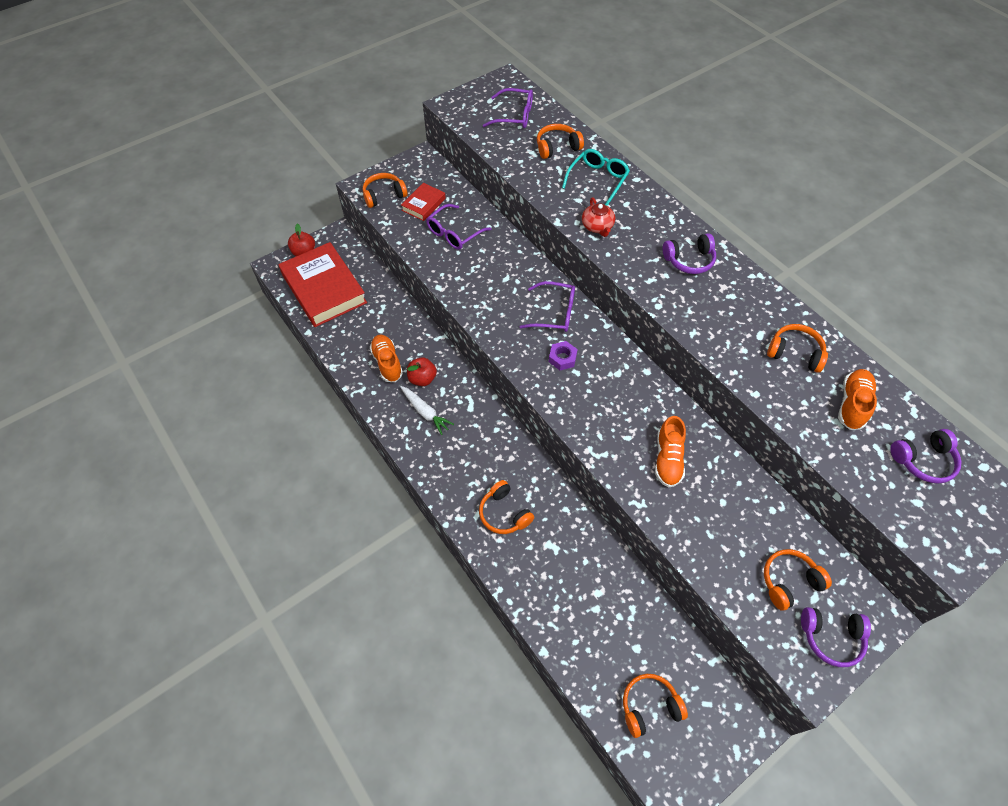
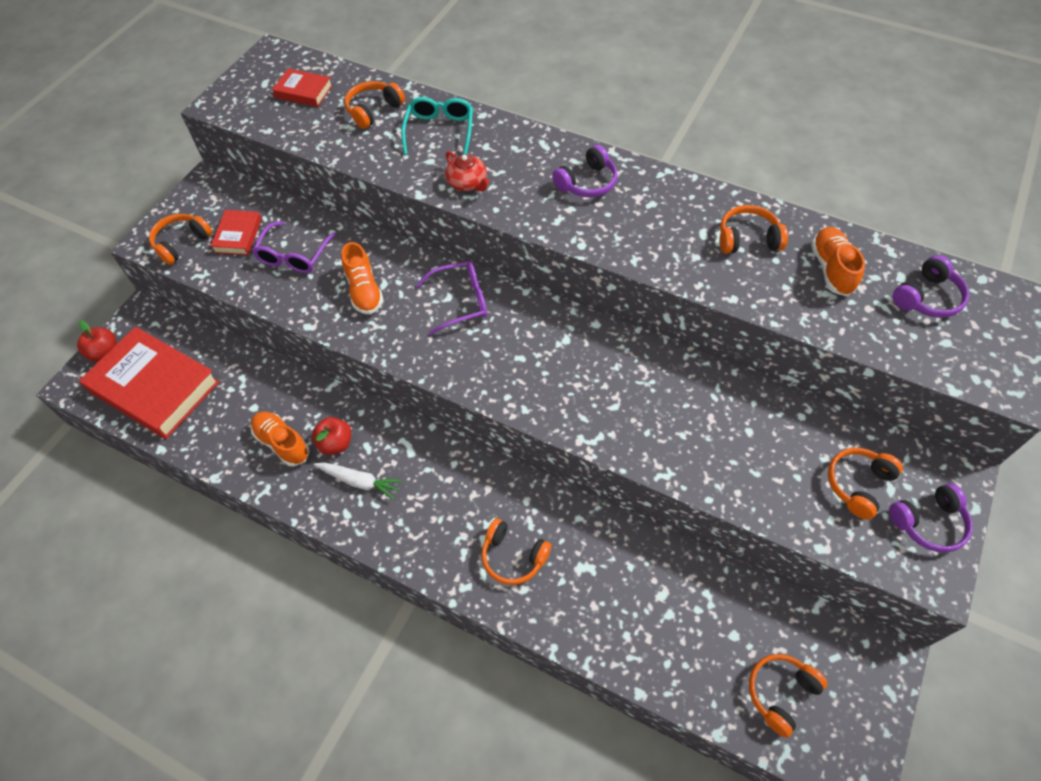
camera: 25 degrees left, 0 degrees up
(514, 116) = (304, 91): purple glasses -> red book
(562, 358) = (496, 349): purple nut -> none
(668, 459) = (669, 411): orange shoe -> orange shoe (364, 291)

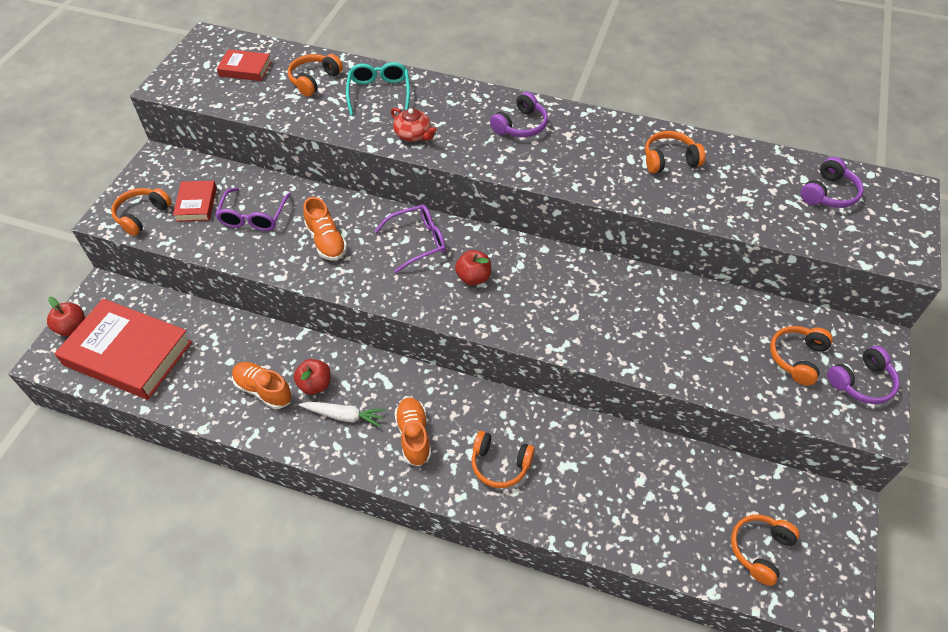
camera: 10 degrees left, 5 degrees down
(512, 349) = (473, 277): none -> red apple
(831, 269) = (745, 178): orange shoe -> orange shoe (414, 436)

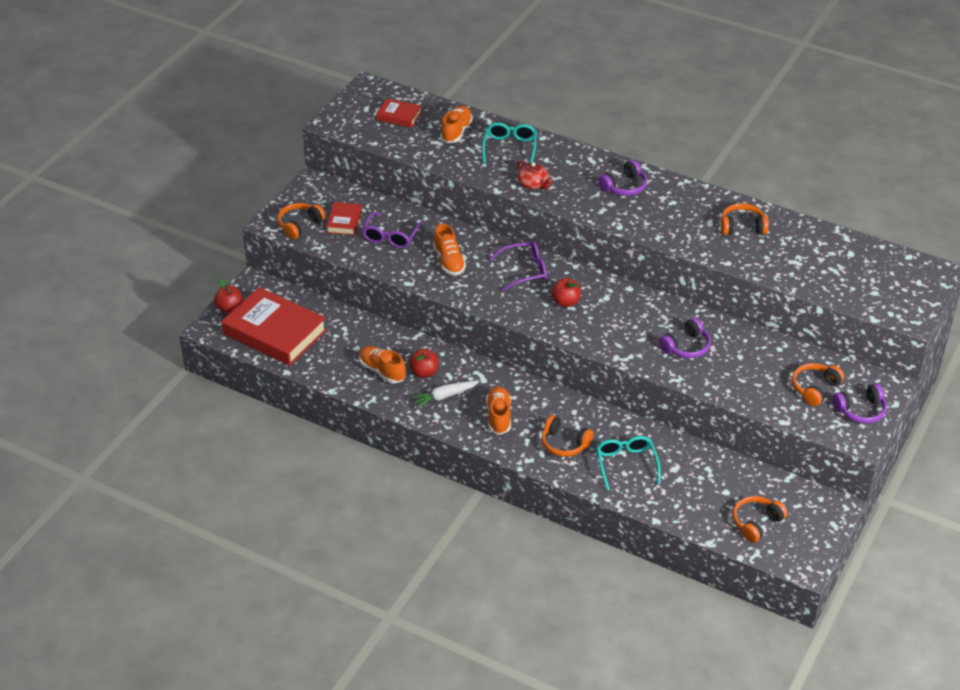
camera: 10 degrees right, 10 degrees down
(314, 80) = (456, 131): orange headphones -> orange shoe
(344, 416) = (445, 396): white carrot -> white carrot turned 135 degrees clockwise
(581, 484) = (626, 464): none -> turquoise glasses
(828, 193) = (866, 266): purple headphones -> purple headphones (686, 346)

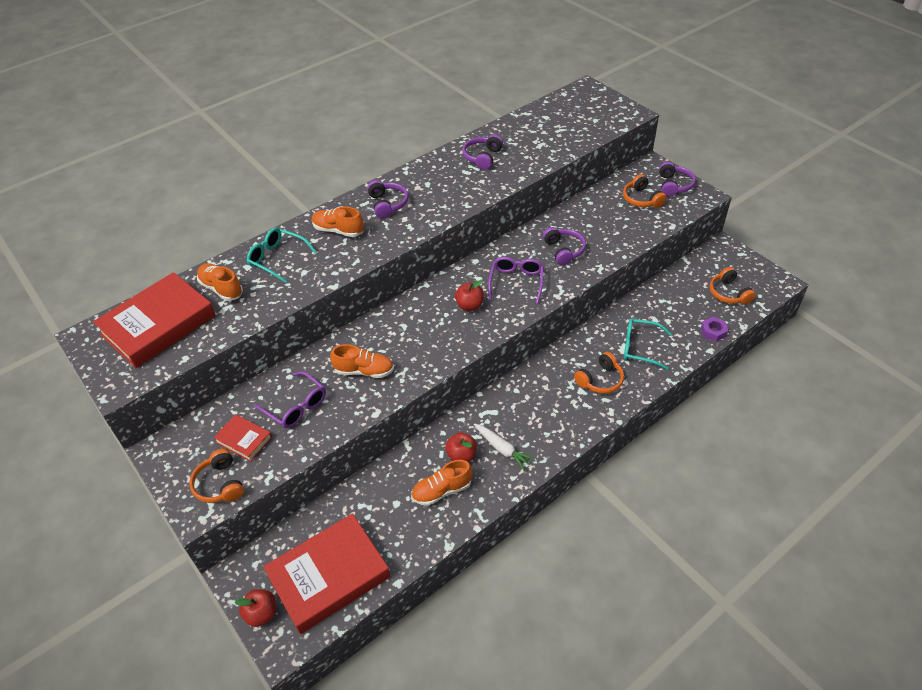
camera: 65 degrees left, 5 degrees up
(399, 116) = (158, 325): red book -> red book, size x2.10
(445, 396) = (502, 449): white carrot -> white carrot turned 45 degrees counterclockwise
(499, 417) = (547, 416): orange shoe -> orange shoe (338, 230)
(524, 271) = (412, 320): purple glasses -> purple glasses (516, 282)
(533, 184) = (342, 259): red teapot -> none
(685, 519) = (713, 332): none -> purple nut
(742, 227) = (482, 157): orange headphones -> purple headphones

